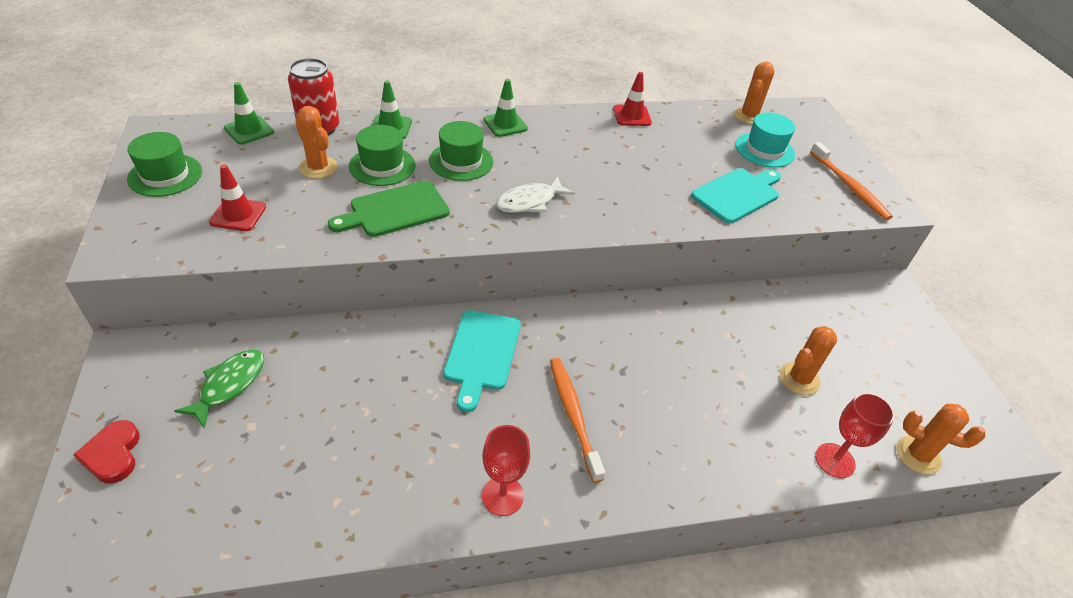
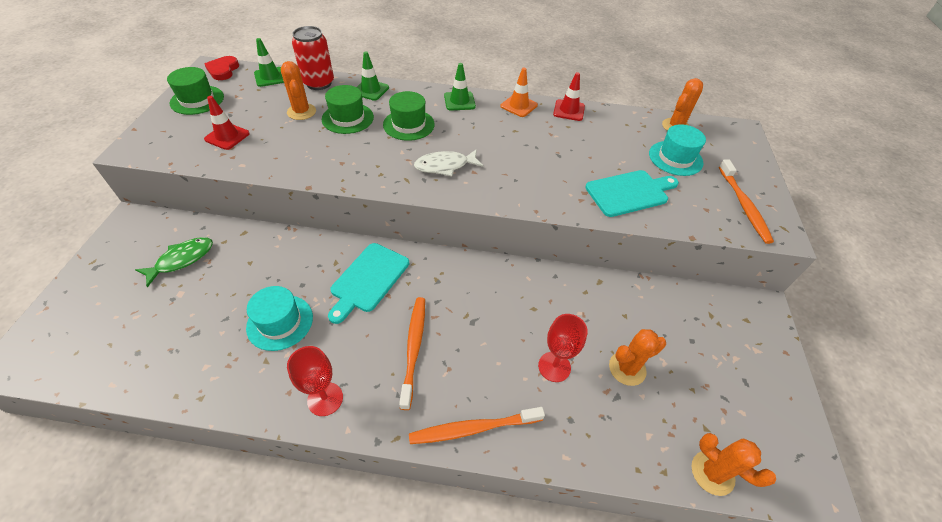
camera: 20 degrees right, 5 degrees up
(113, 454) = (85, 290): red heart -> red heart (223, 70)
(395, 210) = (337, 154): green cutting board -> none
(401, 427) = (280, 322): none -> turquoise hat
(575, 119) = (519, 106): none -> orange traffic cone
(678, 480) = (473, 428): none -> orange toothbrush
(834, 460) = (625, 453): red goblet -> red goblet (554, 367)

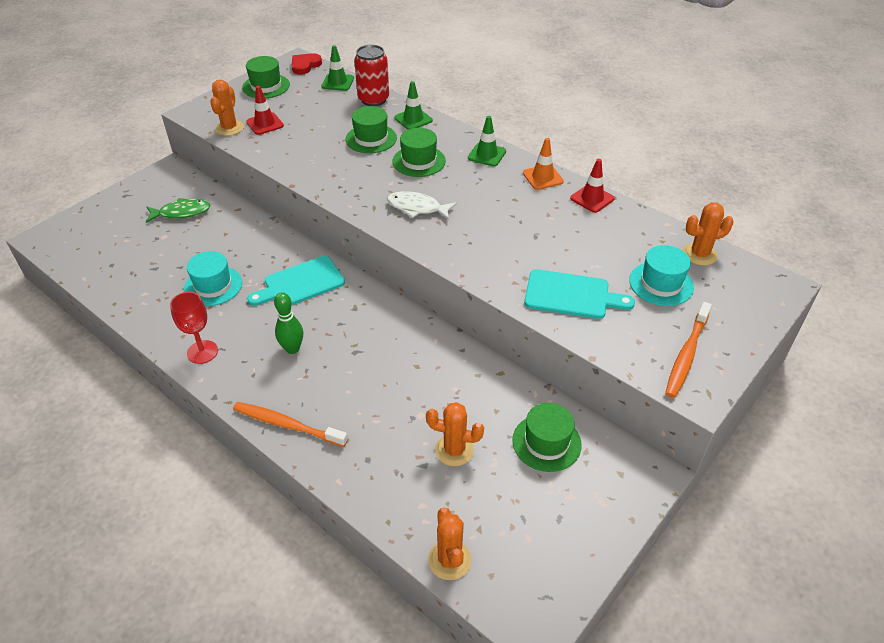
camera: 35 degrees right, 5 degrees down
(301, 112) = (338, 121): orange cactus -> orange cactus (229, 128)
(414, 348) = (292, 349): orange toothbrush -> green bowling pin
(554, 367) = (391, 417): red goblet -> none
(681, 323) = (546, 442): none -> green hat

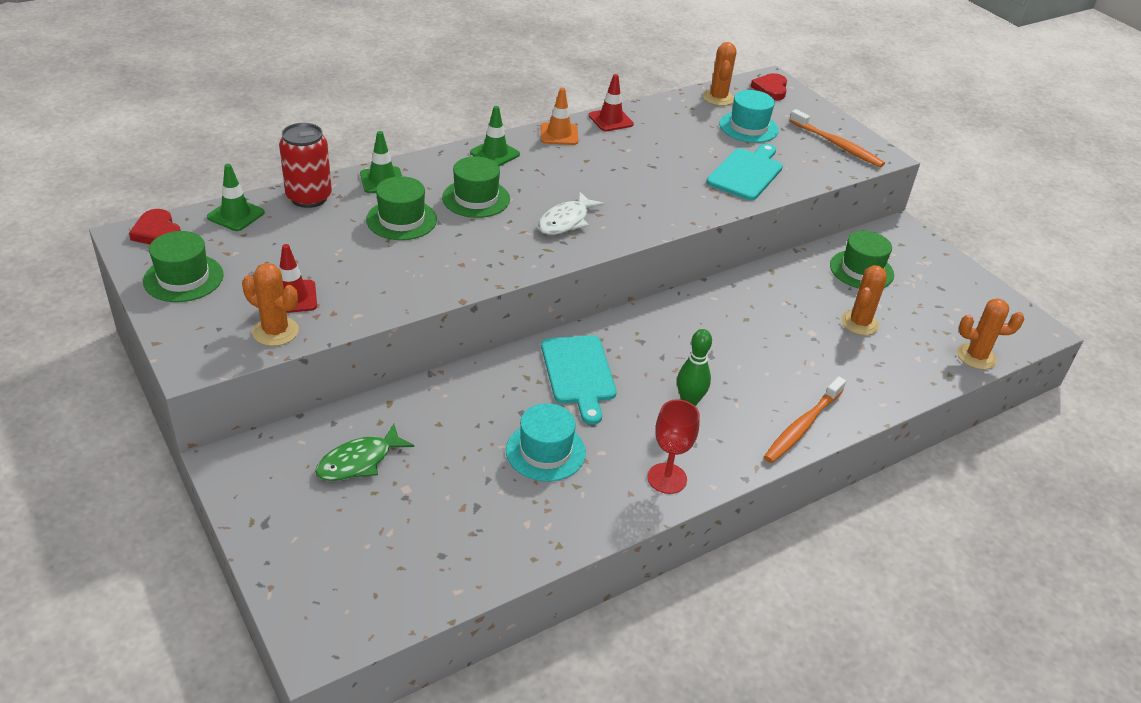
camera: 75 degrees left, 5 degrees down
(182, 212) = (359, 462): green fish -> green fish turned 135 degrees counterclockwise
(759, 288) = (771, 89): none -> red heart

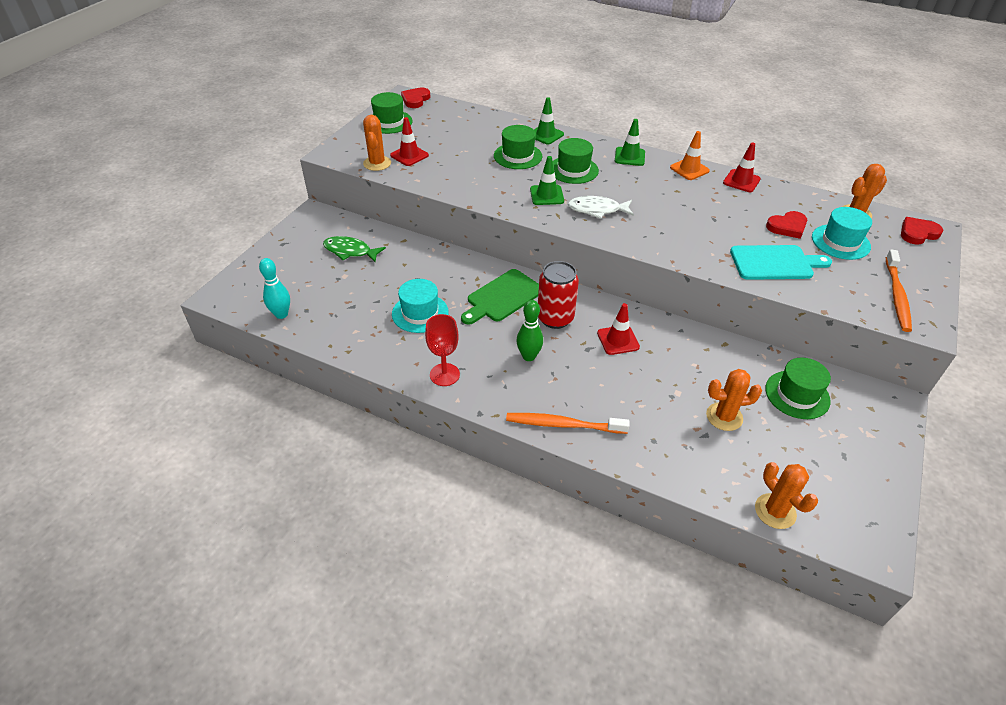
camera: 60 degrees right, 5 degrees up
(236, 215) = (456, 111): green traffic cone -> green traffic cone (546, 195)
(309, 197) = (498, 122): red can -> red can (555, 318)
(427, 585) = (281, 314): none -> turquoise bowling pin
(579, 374) = (502, 297): turquoise cutting board -> green cutting board
(703, 138) = (787, 227): none -> red heart
(715, 330) = (618, 340): none -> red traffic cone

